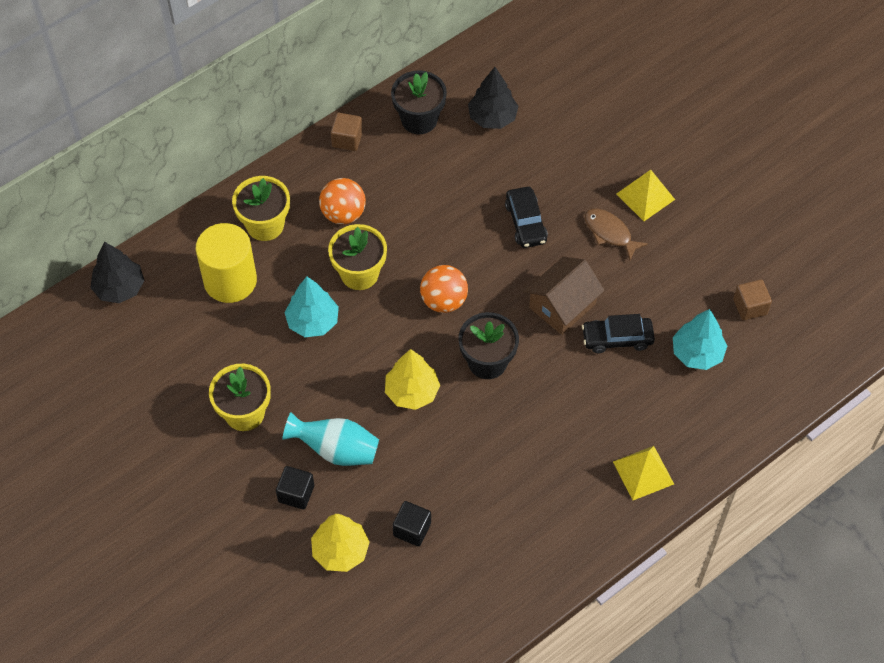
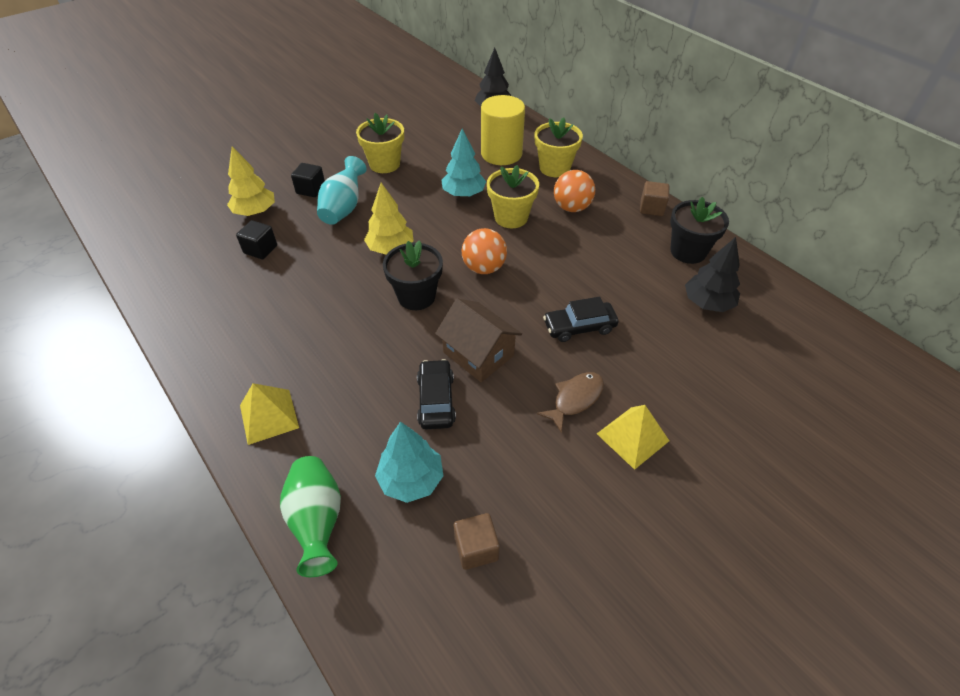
camera: 90 degrees right, 10 degrees down
(739, 417) = (317, 521): none -> green vase

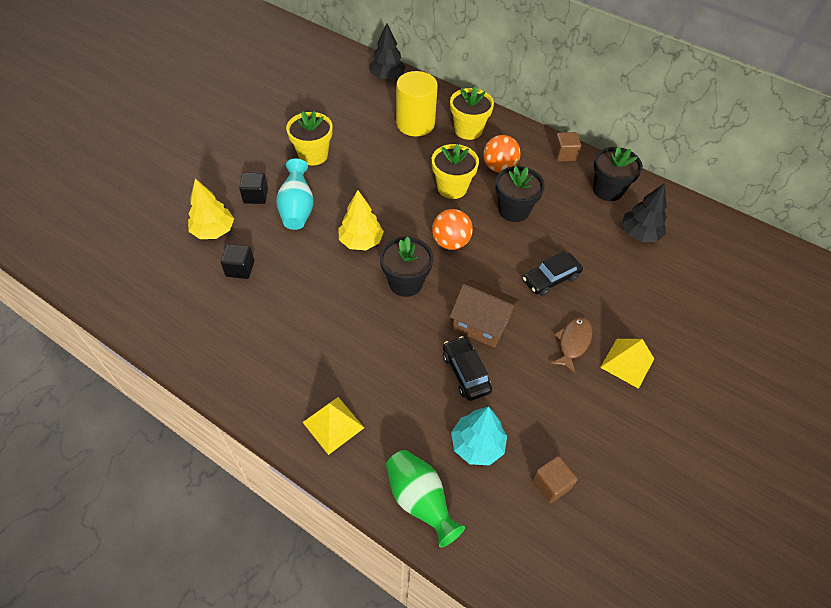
camera: 20 degrees left, 5 degrees up
(463, 194) = (400, 172): turquoise tree -> none
(568, 251) = (513, 210): none -> black flower pot

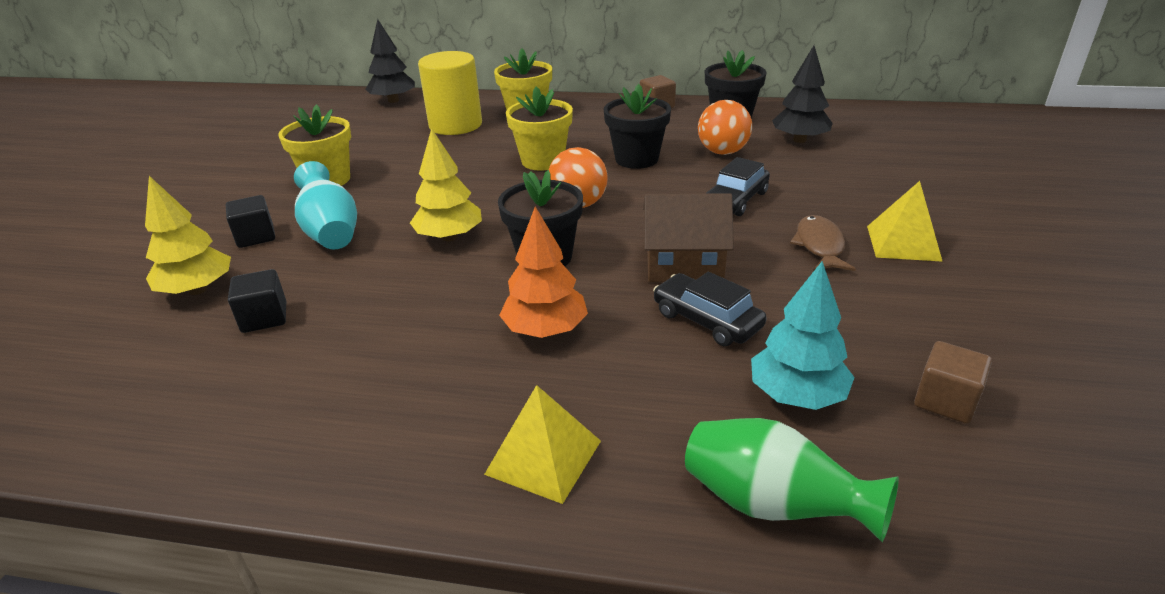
camera: 20 degrees left, 20 degrees down
(376, 341) = (545, 330): none -> orange tree
(499, 167) = (589, 132): orange ball -> orange ball (722, 152)

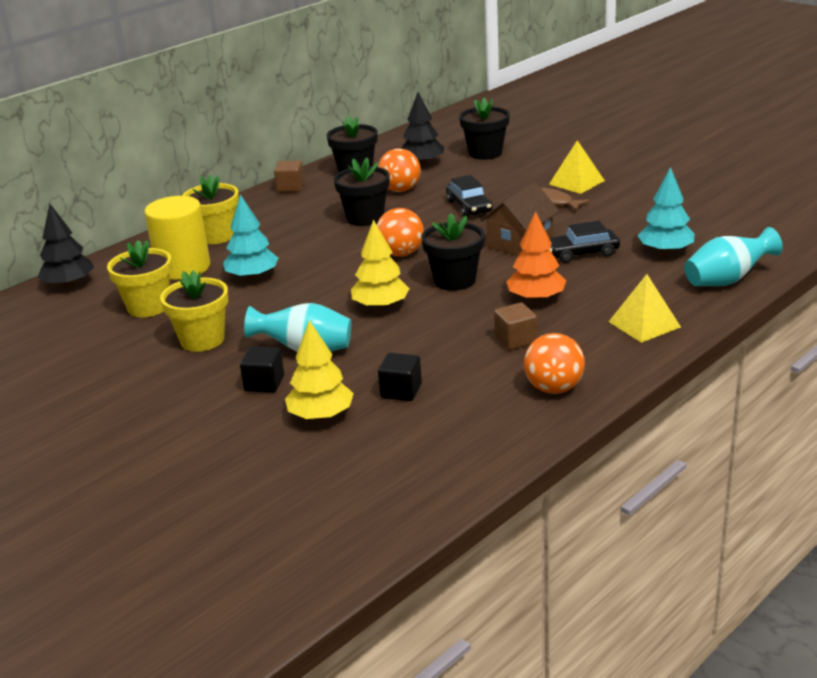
camera: 55 degrees left, 5 degrees down
(309, 434) = (554, 388): none -> orange ball
(462, 156) = (252, 277): none -> turquoise tree
(543, 161) = (313, 249): yellow flower pot -> yellow flower pot (148, 307)
(772, 505) = (727, 280): green vase -> turquoise vase
(882, 161) = (485, 153): none -> black flower pot
(945, 401) = (704, 222): brown cube -> brown cube (515, 340)

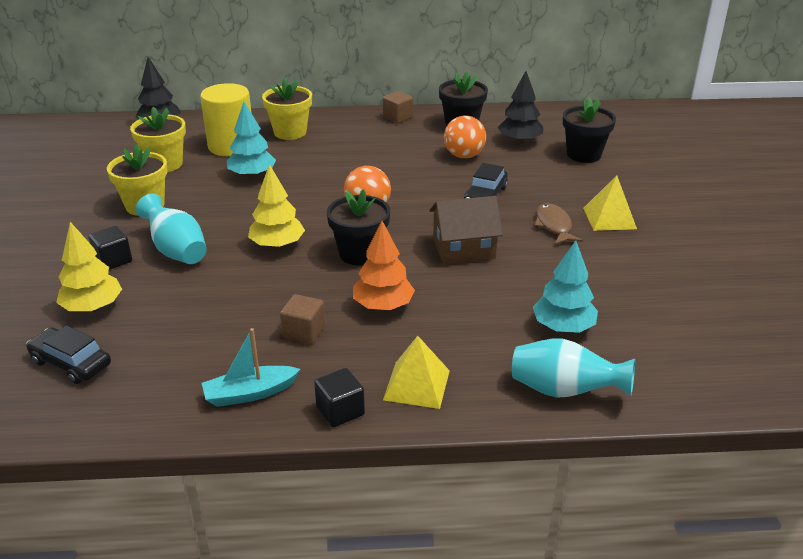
camera: 40 degrees right, 5 degrees up
(365, 218) = (398, 167): black flower pot -> none
(401, 391) = (164, 322): black cube -> black cube (340, 411)
(554, 388) = (250, 393): orange ball -> turquoise boat
(582, 253) = (492, 286): black car -> black car (71, 363)

